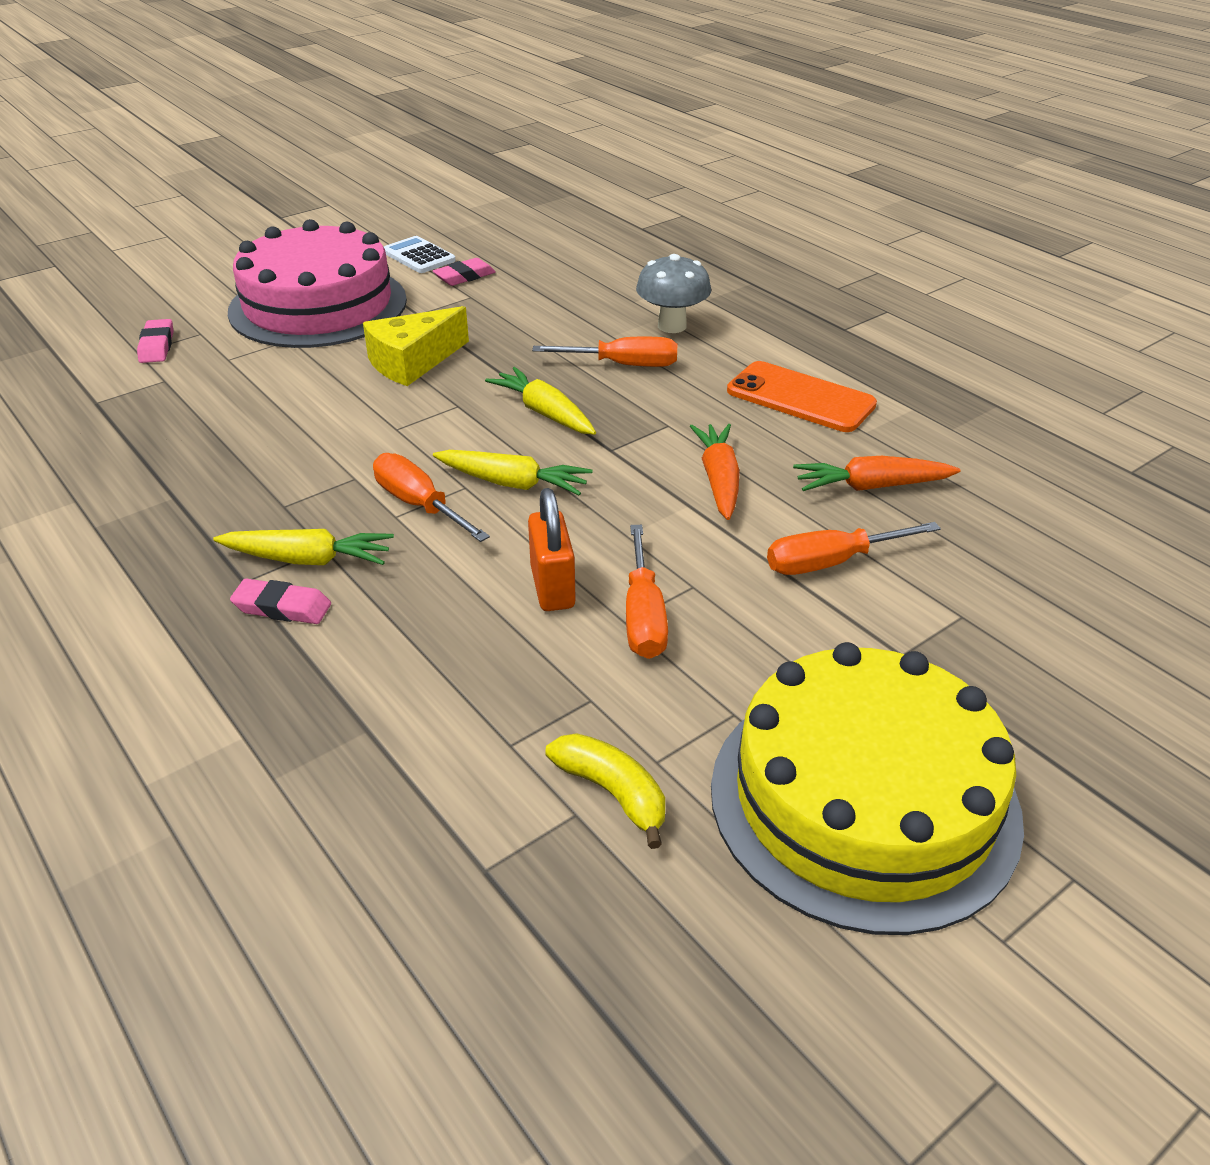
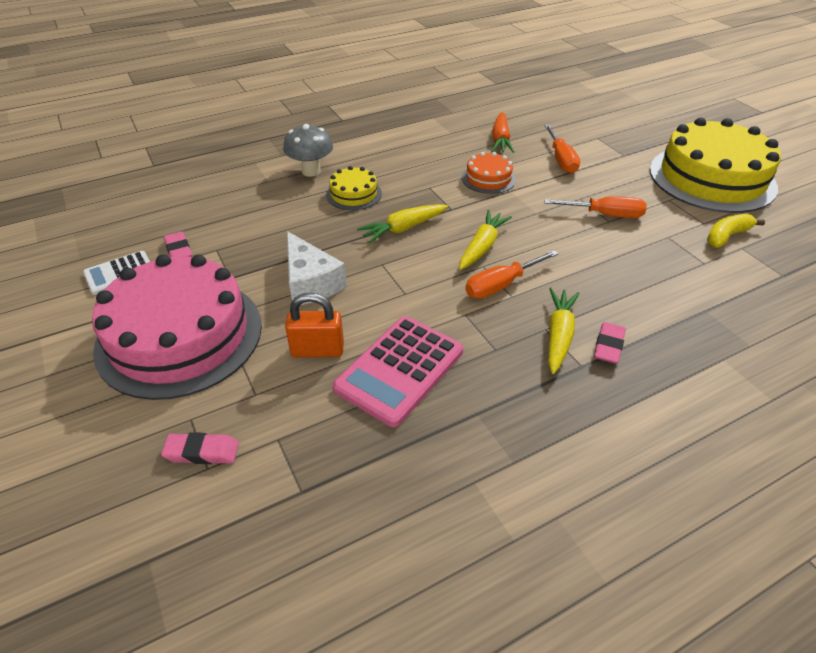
camera: 80 degrees left, 5 degrees up
(253, 438) = (399, 370): none -> pink calculator
(413, 362) = (310, 282): yellow cheese -> white cheese
(552, 587) = (583, 240): orange padlock -> orange padlock (317, 350)
(623, 365) = (354, 194): orange screwdriver -> yellow cake
(719, 479) = (488, 178): orange carrot -> orange cake
(800, 398) = (413, 144): orange phone -> none

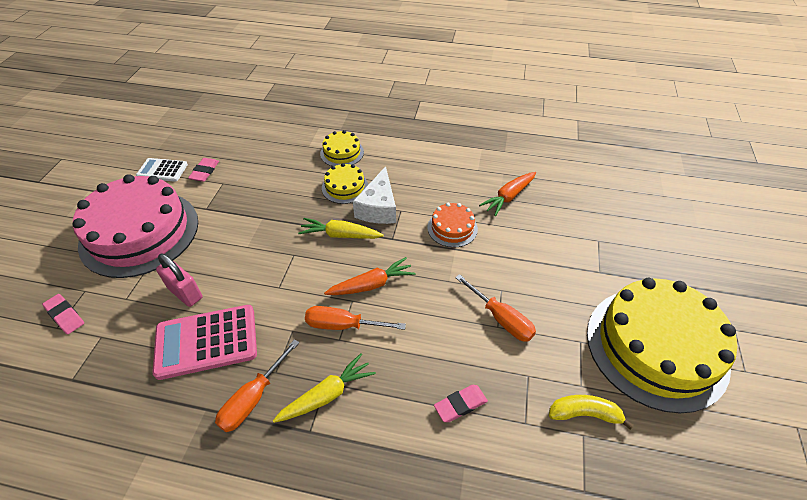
camera: 40 degrees right, 5 degrees up
(310, 282) = (239, 241): white cheese -> white cheese (378, 208)
(311, 171) = (342, 153): grey mushroom -> yellow cake
(317, 350) = (185, 293): orange padlock -> pink padlock
(482, 246) = (372, 284): yellow carrot -> orange carrot
(561, 159) = (534, 244): orange screwdriver -> orange screwdriver (254, 398)
(608, 346) = (347, 432): pink eraser -> pink eraser (460, 405)

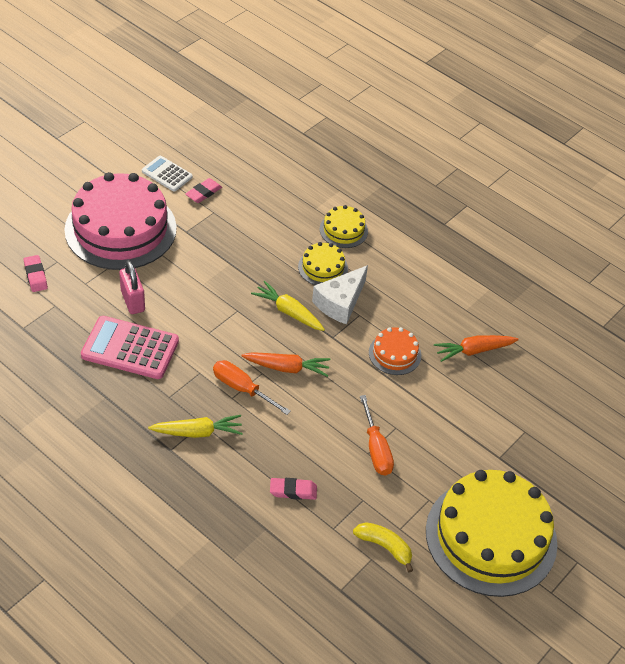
camera: 25 degrees right, 0 degrees up
(254, 398) = (143, 407): orange screwdriver -> none

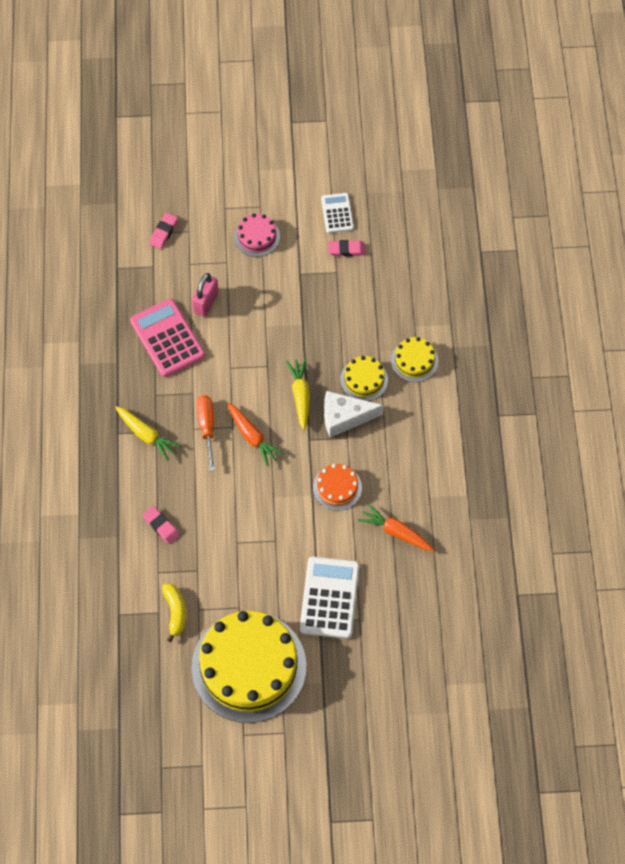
camera: 50 degrees right, 15 degrees up
(120, 229) = (257, 236): pink cake -> pink cake, size x0.45
(376, 448) = (245, 544): orange screwdriver -> none
(486, 434) = (329, 598): none -> white calculator

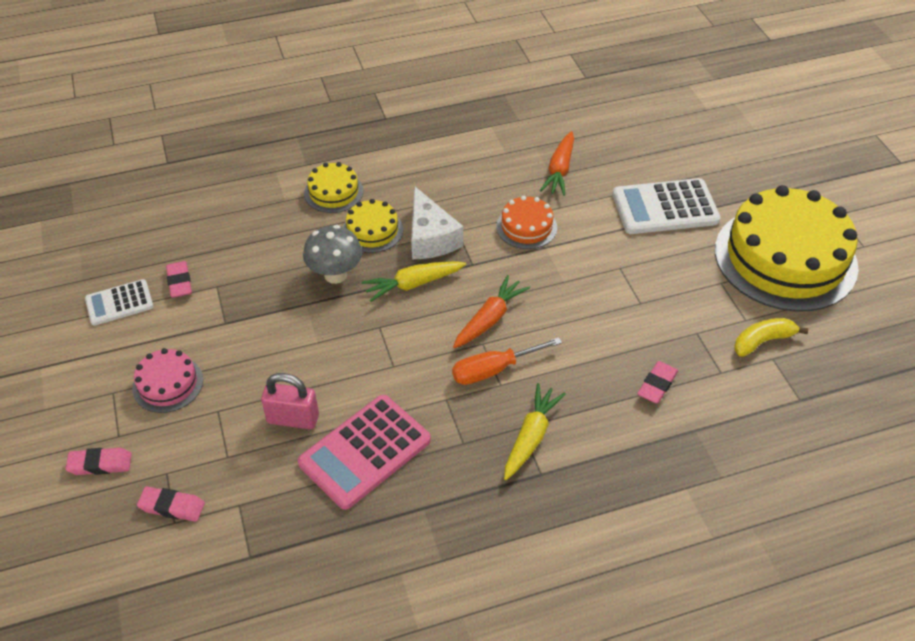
camera: 105 degrees left, 15 degrees down
(206, 198) = (100, 464): none -> pink eraser
(325, 347) = (335, 275): none -> grey mushroom

